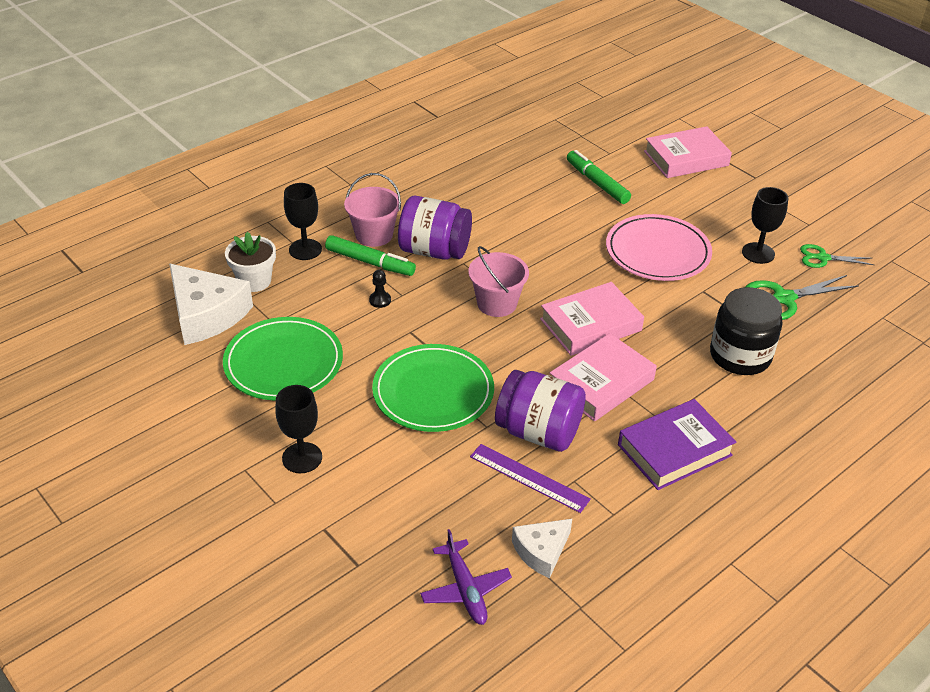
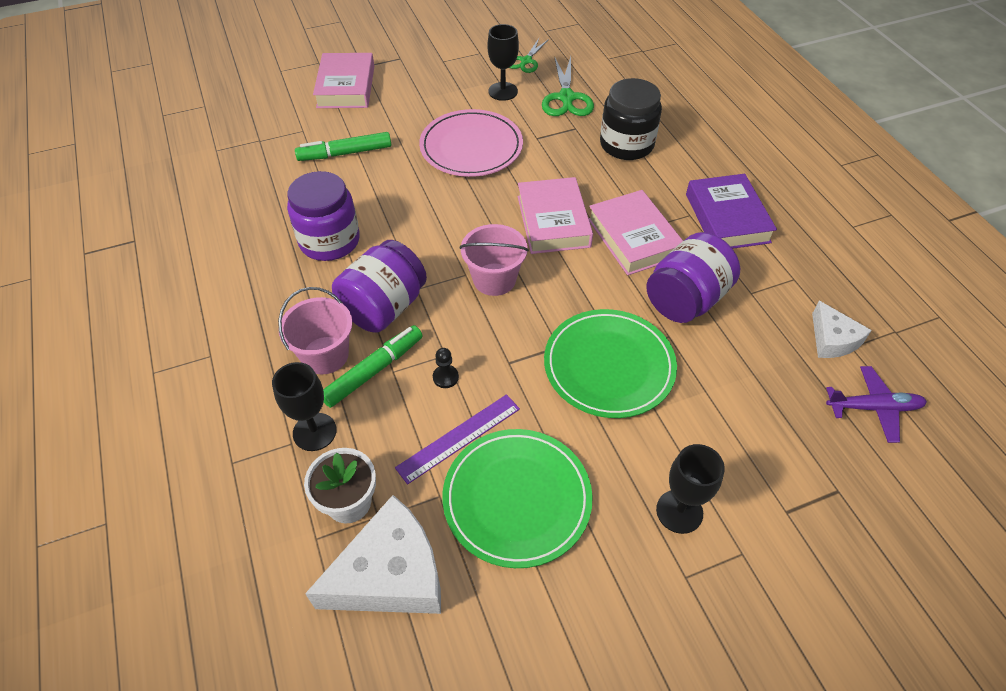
camera: 70 degrees left, 10 degrees up
(489, 204) = (329, 241): none -> purple jar
(529, 478) = (743, 323): purple ruler -> purple ruler (459, 438)

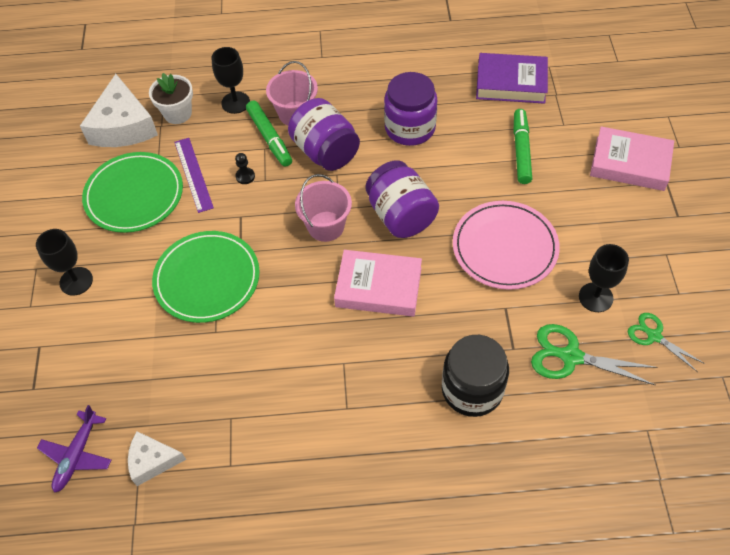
camera: 110 degrees right, 5 degrees up
(634, 238) = (334, 346): pink book -> none
(686, 299) = (246, 360): purple jar -> purple jar (401, 215)
(727, 218) = (330, 441): purple book -> purple book (511, 83)

